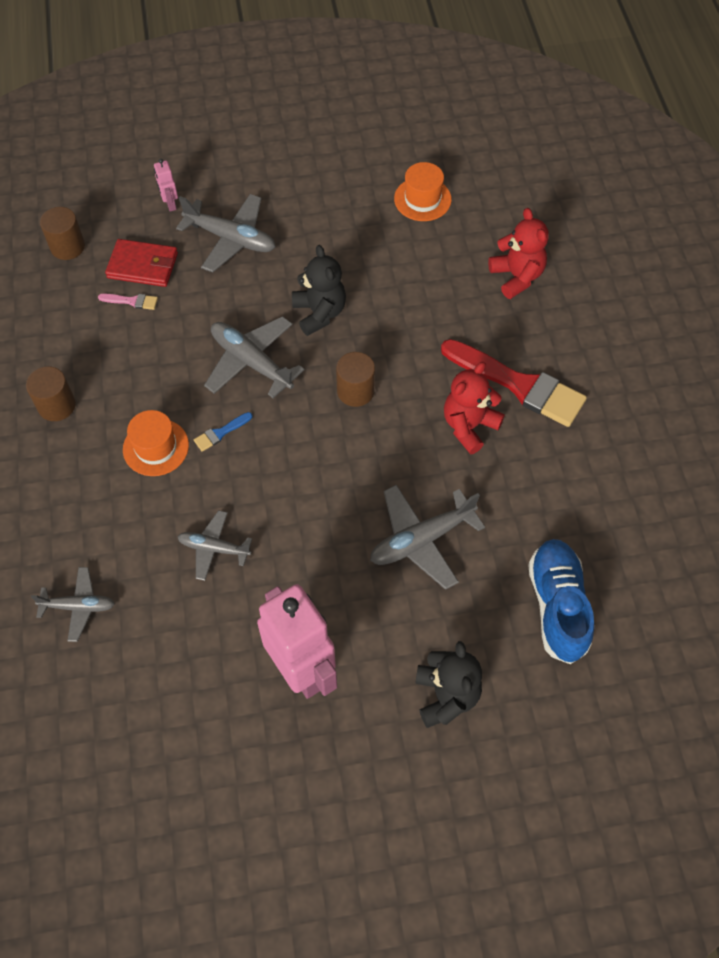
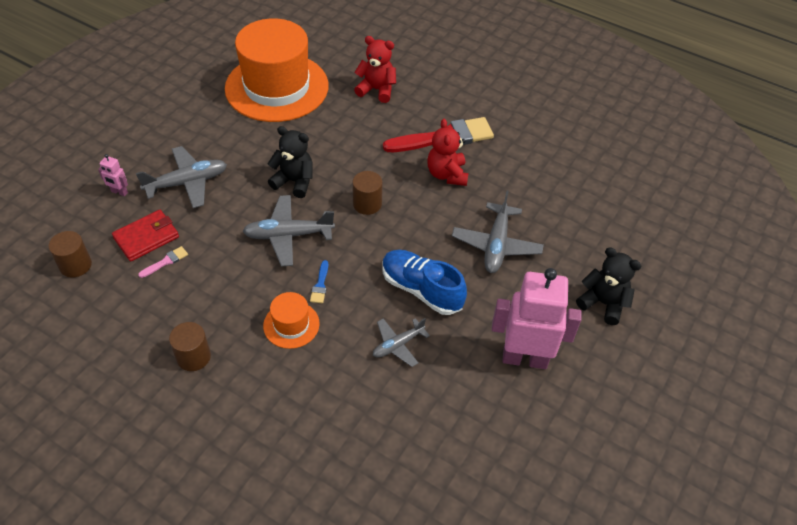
camera: 50 degrees left, 10 degrees down
(78, 606) = (362, 449): grey plane -> none
(422, 199) = (277, 87): orange hat -> orange hat, size x2.35
(557, 606) = (593, 219): blue shoe -> blue shoe (421, 289)

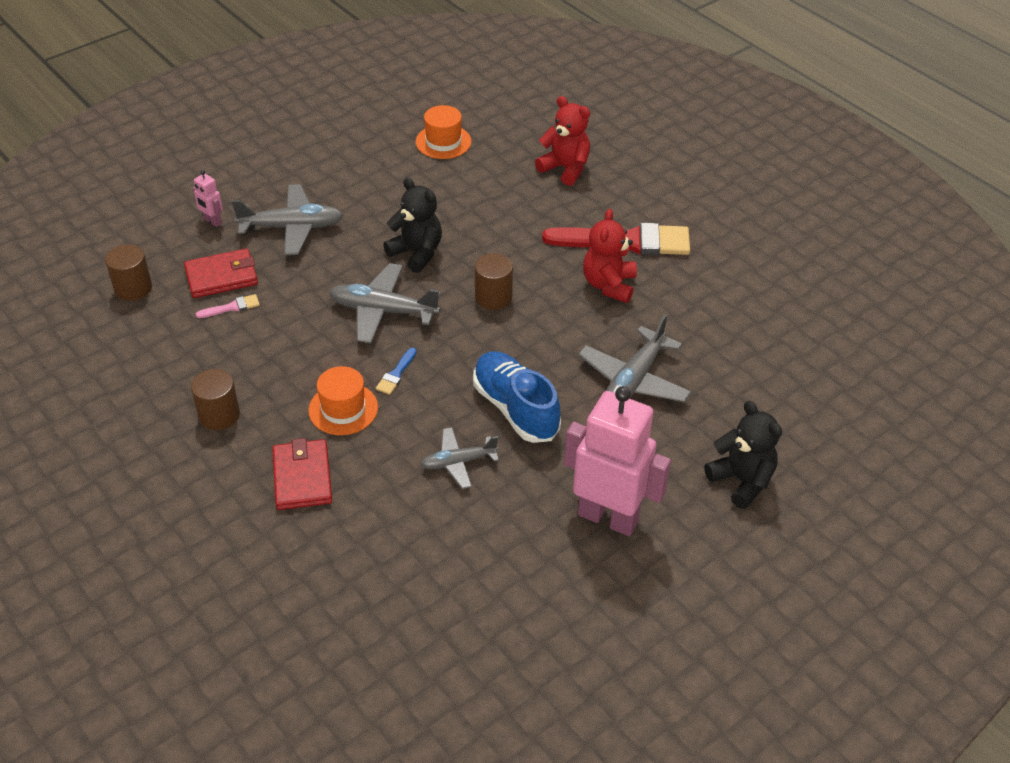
camera: 20 degrees right, 5 degrees down
(277, 87) = (443, 142): orange hat -> orange hat, size x0.43
(283, 391) = (302, 477): none -> red wallet

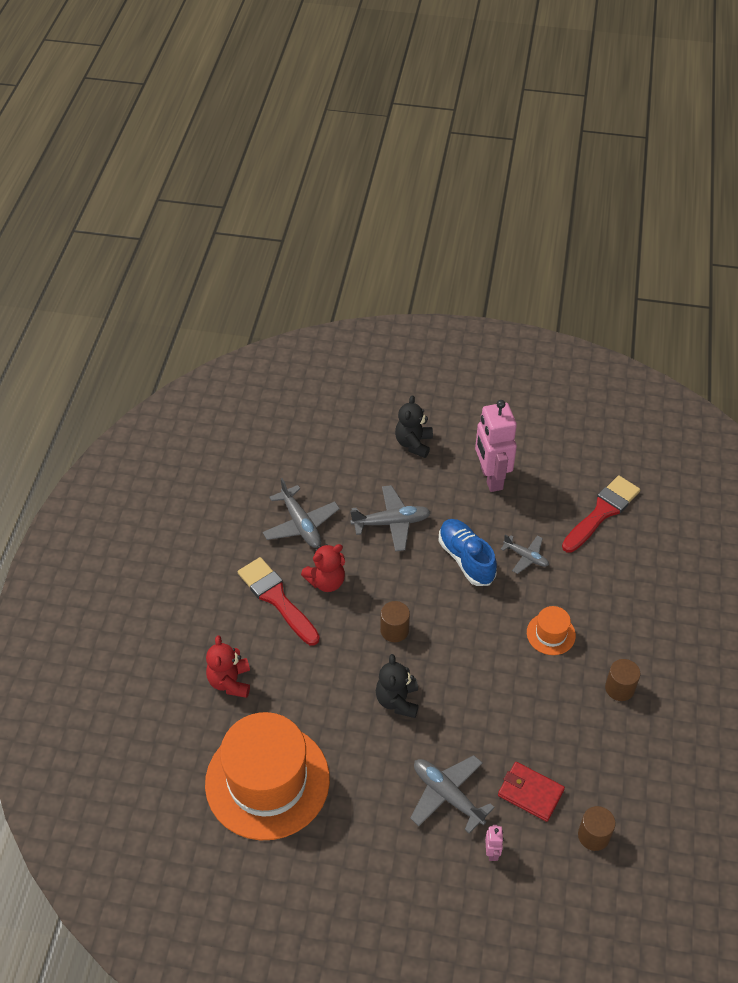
camera: 130 degrees left, 5 degrees up
(232, 307) = (546, 760): pink brush -> none
(302, 477) = (609, 614): red wallet -> none
(383, 311) = (463, 676): grey plane -> grey plane (300, 524)
(396, 374) = (501, 630): blue brush -> none
(435, 591) = (602, 512): none -> red brush
(443, 142) = (267, 781): orange hat -> orange hat, size x2.35
(515, 408) = (466, 559): blue shoe -> blue shoe turned 135 degrees clockwise

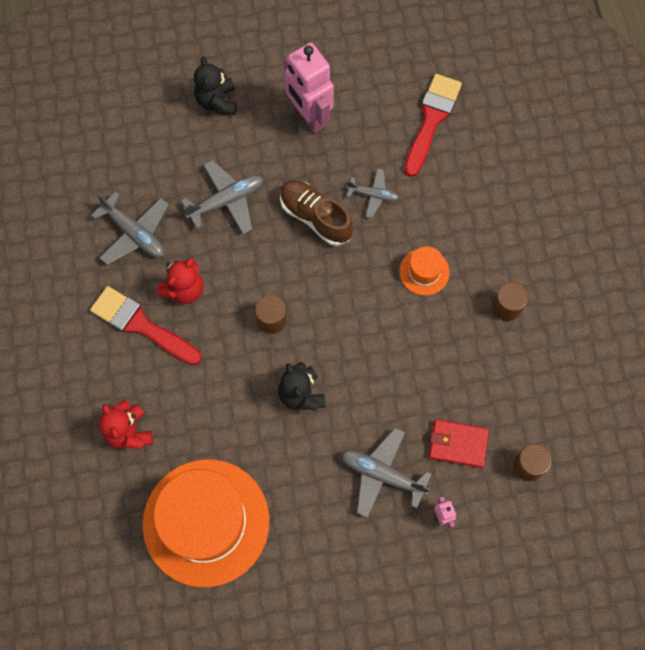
camera: 20 degrees left, 20 degrees up
(466, 559) = (315, 217): blue shoe -> brown shoe

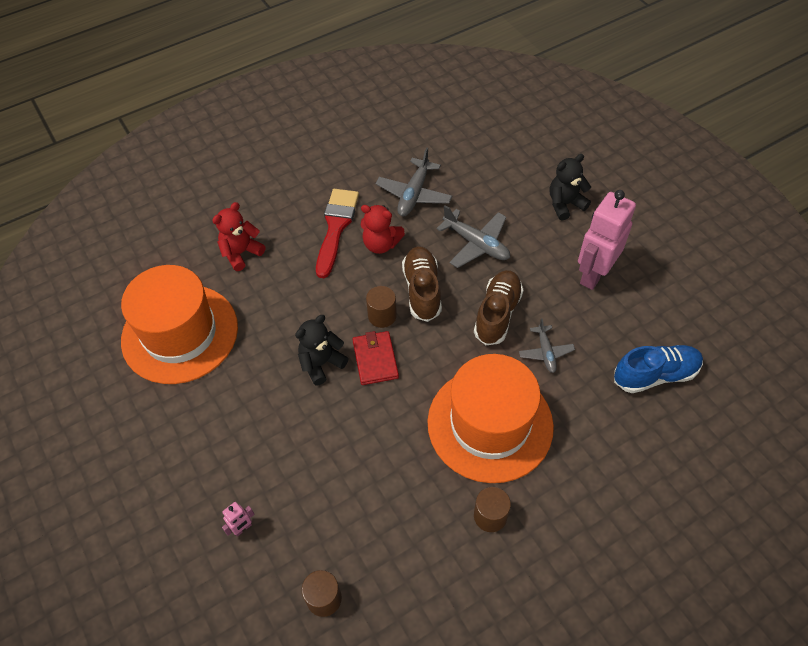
camera: 70 degrees right, 15 degrees down
(258, 272) = (422, 290): none -> brown shoe
(382, 474) = (268, 458): grey plane -> none
(424, 272) = (490, 424): orange hat -> orange hat, size x2.35
(431, 120) = (655, 375): red brush -> blue shoe
(458, 444) = (322, 518): red wallet -> red wallet (375, 359)

